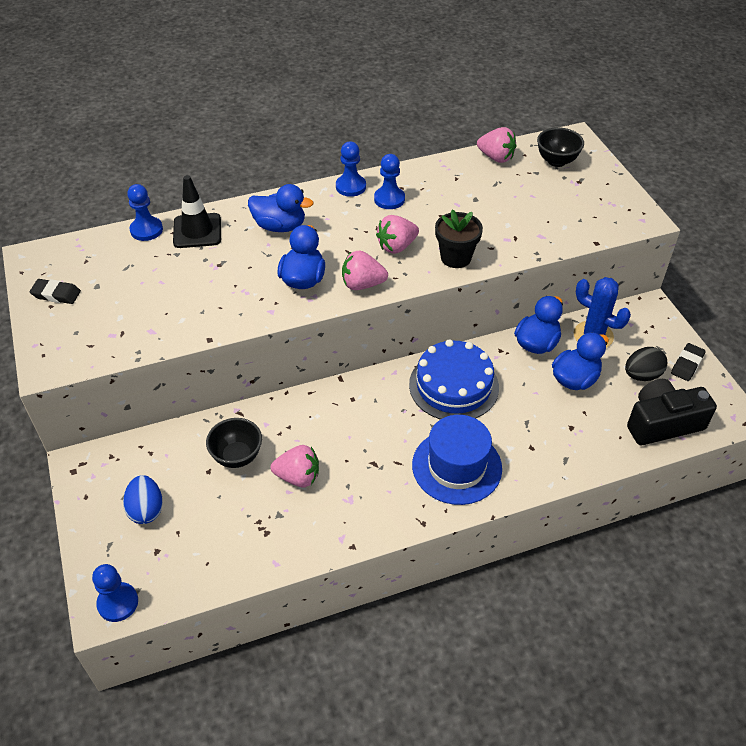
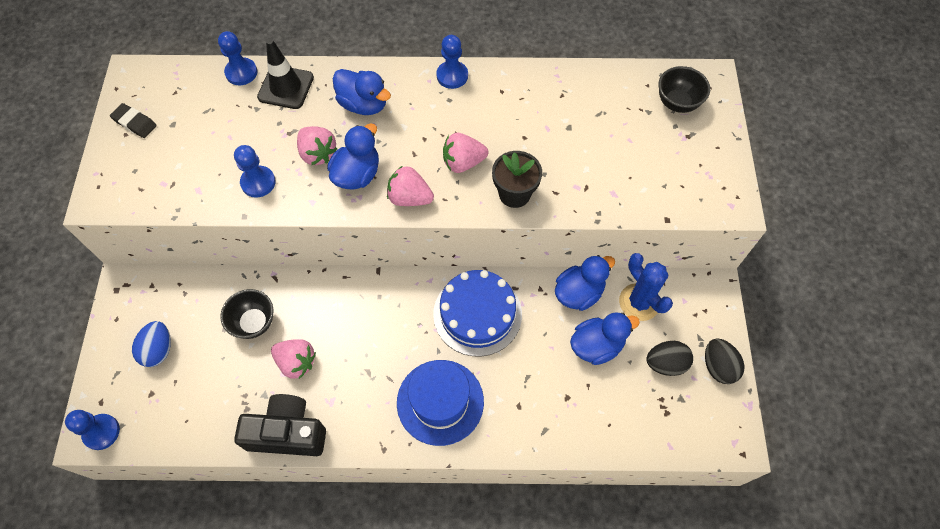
camera: 20 degrees right, 15 degrees up
(389, 199) = (482, 102): blue pawn -> blue pawn (258, 182)
(496, 157) = (615, 80): pink strawberry -> pink strawberry (318, 154)
(662, 423) = (659, 424): black camera -> black camera (287, 432)
(687, 364) = (718, 366): black eraser -> black egg

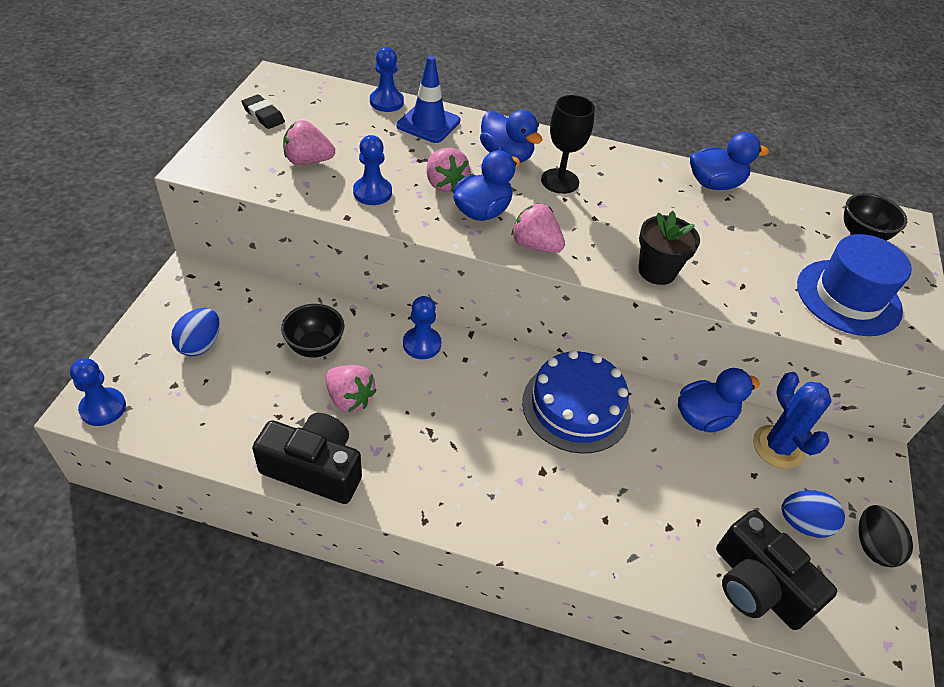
camera: 10 degrees right, 15 degrees down
(286, 87) = (428, 123): black traffic cone -> blue traffic cone
(416, 120) = (560, 181): none -> black goblet
(440, 402) = (508, 487): blue hat -> blue hat (848, 297)
(452, 76) = (608, 154): blue pawn -> blue pawn (422, 344)
(463, 162) = (603, 229): pink strawberry -> pink strawberry (308, 161)
(596, 345) = (717, 479): blue duck -> blue duck (714, 184)
(638, 424) = (757, 585): none -> black camera
(665, 363) = (803, 524): black egg -> blue egg

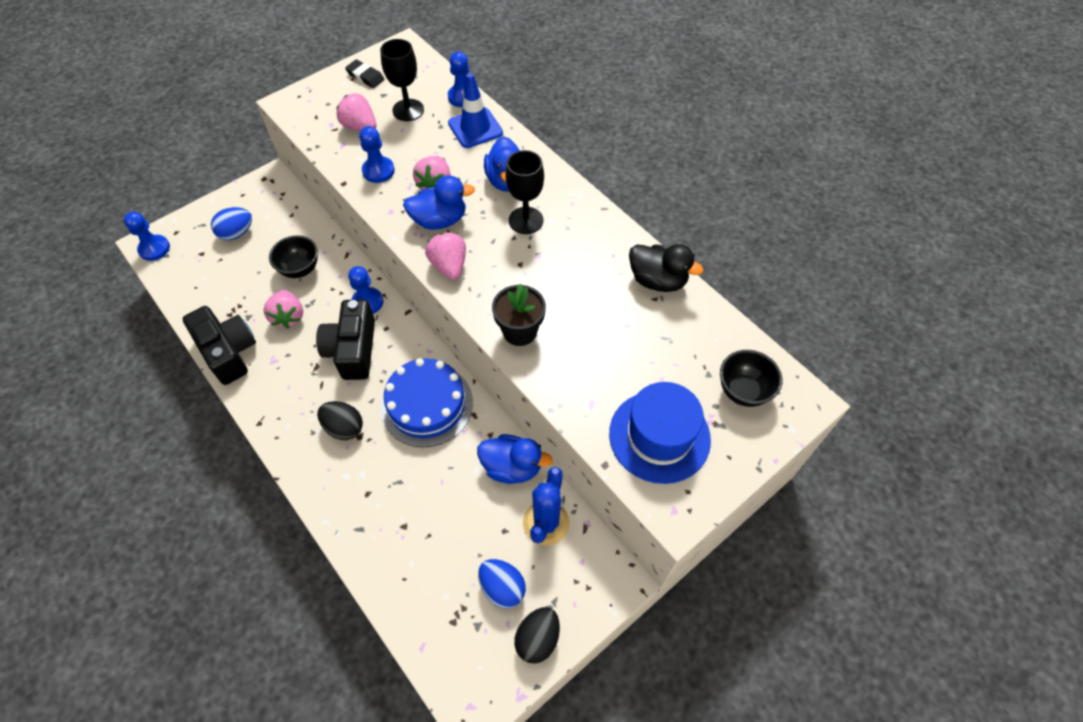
camera: 40 degrees right, 10 degrees up
(263, 115) = (365, 76): black eraser -> black eraser turned 45 degrees counterclockwise
(343, 130) = (408, 110): none -> black goblet
(519, 472) = (344, 427): none -> black egg
(714, 184) = (657, 280): blue duck -> black duck
(757, 585) = (422, 603): black camera -> black camera (353, 349)

